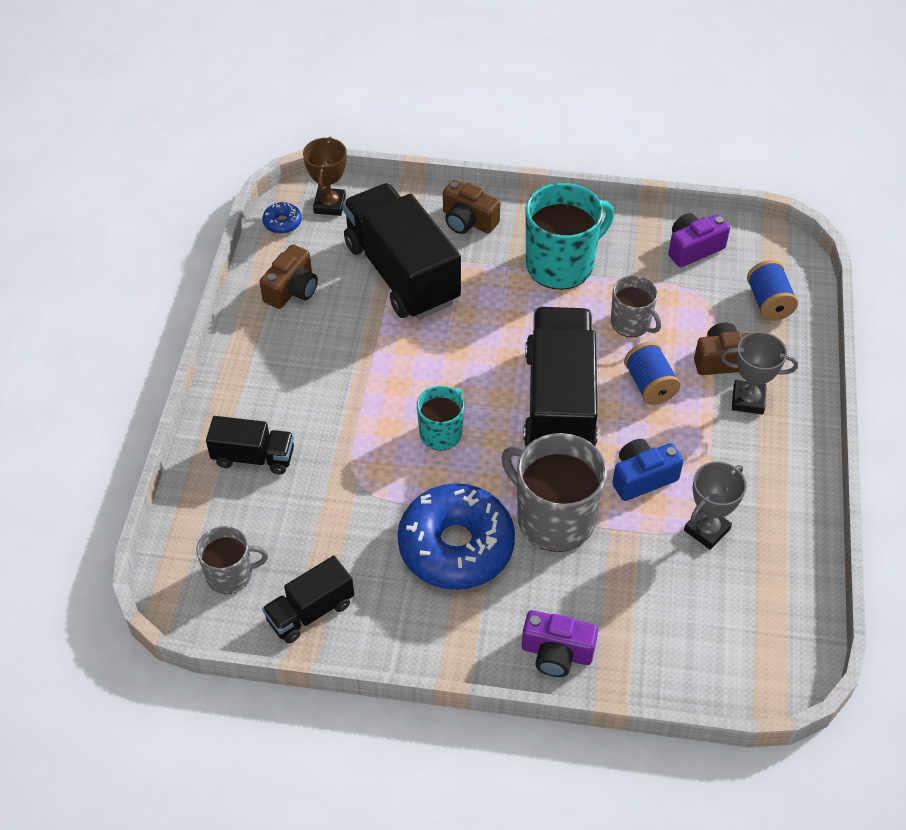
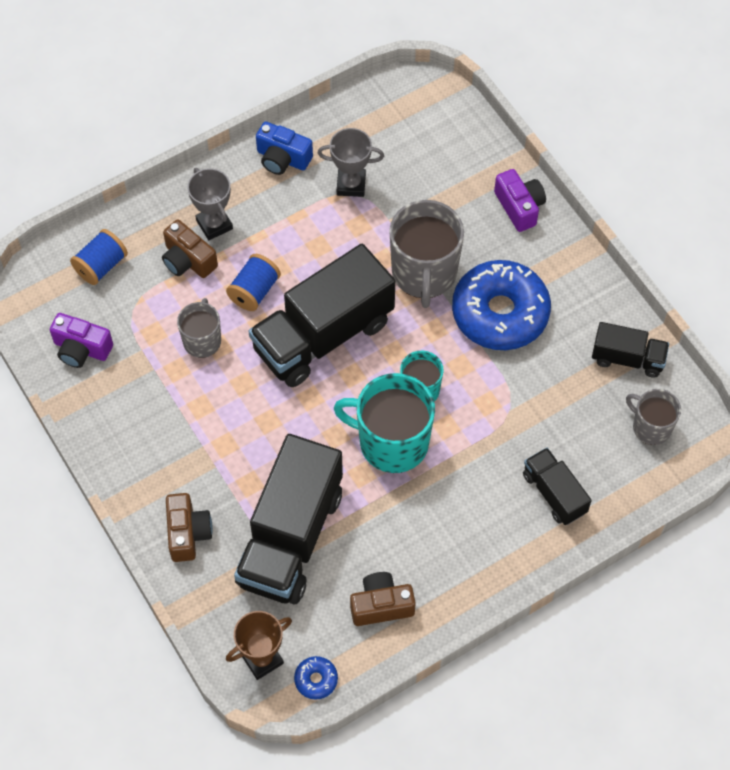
camera: 130 degrees left, 10 degrees up
(561, 264) = (180, 429): turquoise mug -> turquoise mug (392, 442)
(642, 478) = (342, 245): blue camera -> blue camera (282, 158)

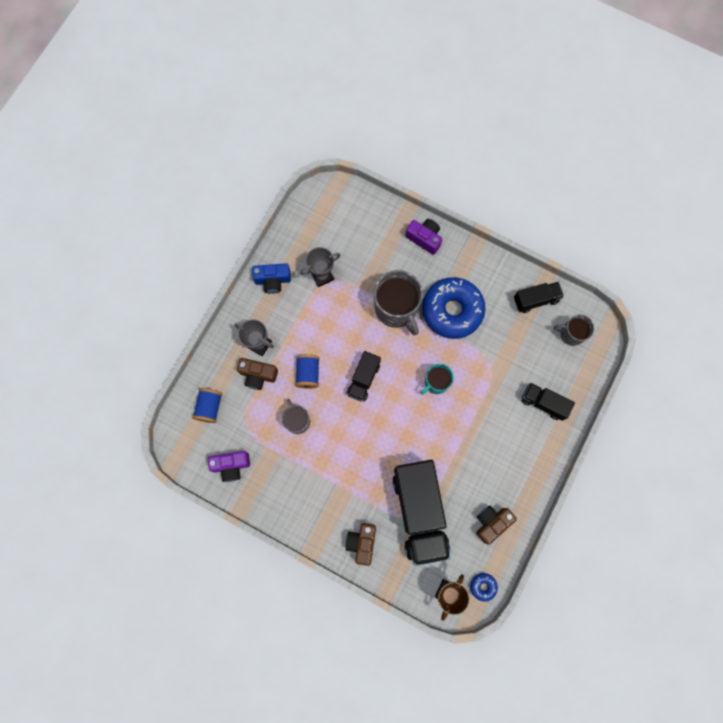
camera: 30 degrees left, 15 degrees up
(188, 533) = (362, 542): brown camera -> brown camera turned 135 degrees counterclockwise
(323, 335) = (363, 379): black truck -> black truck, size x0.51
(392, 442) = (440, 422): turquoise mug -> none

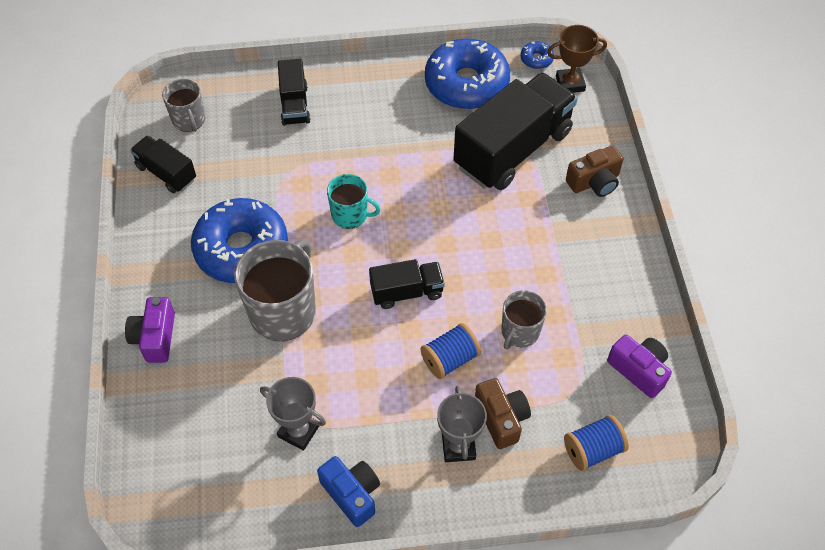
camera: 125 degrees left, 20 degrees down
(491, 522) = (466, 84): brown camera -> blue donut

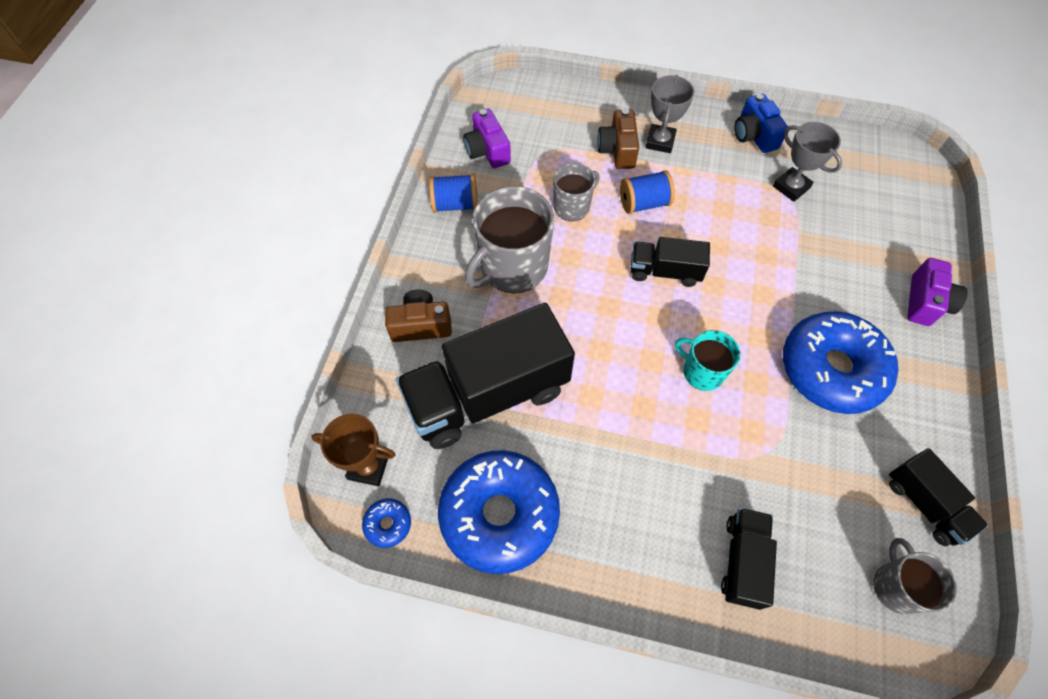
camera: 160 degrees left, 5 degrees up
(284, 311) = (792, 289): grey mug -> grey mug (512, 267)
(592, 450) = (556, 112): blue spool -> blue spool (455, 204)

